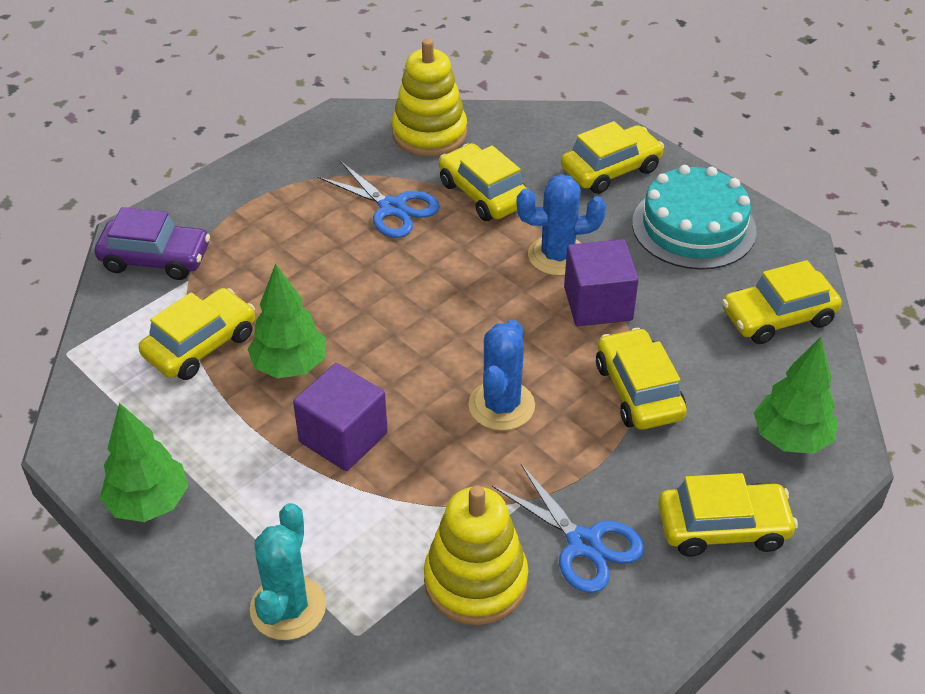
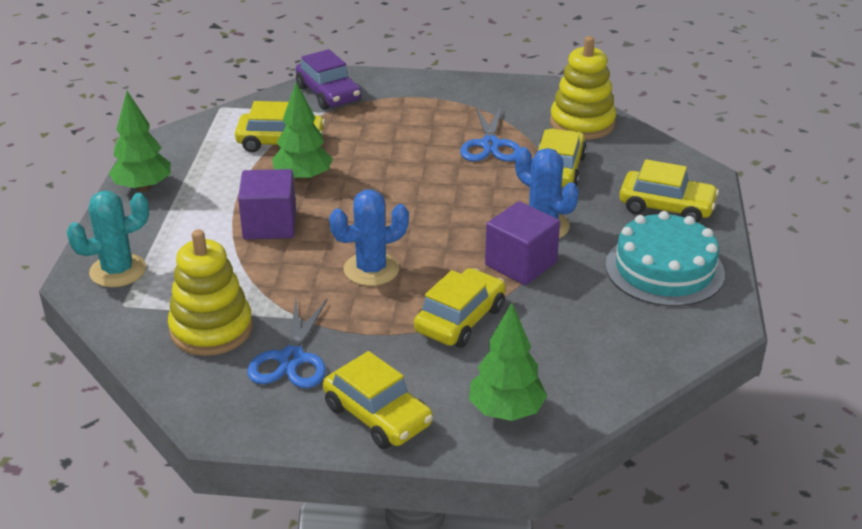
camera: 50 degrees right, 10 degrees down
(778, 317) = (627, 351): yellow car -> none

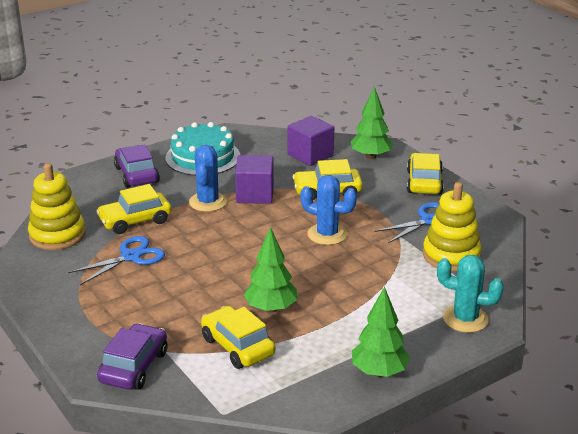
camera: 130 degrees left, 5 degrees down
(269, 225) = (339, 291): purple cube -> purple cube (310, 155)
(666, 207) = (136, 175): yellow car -> purple car

